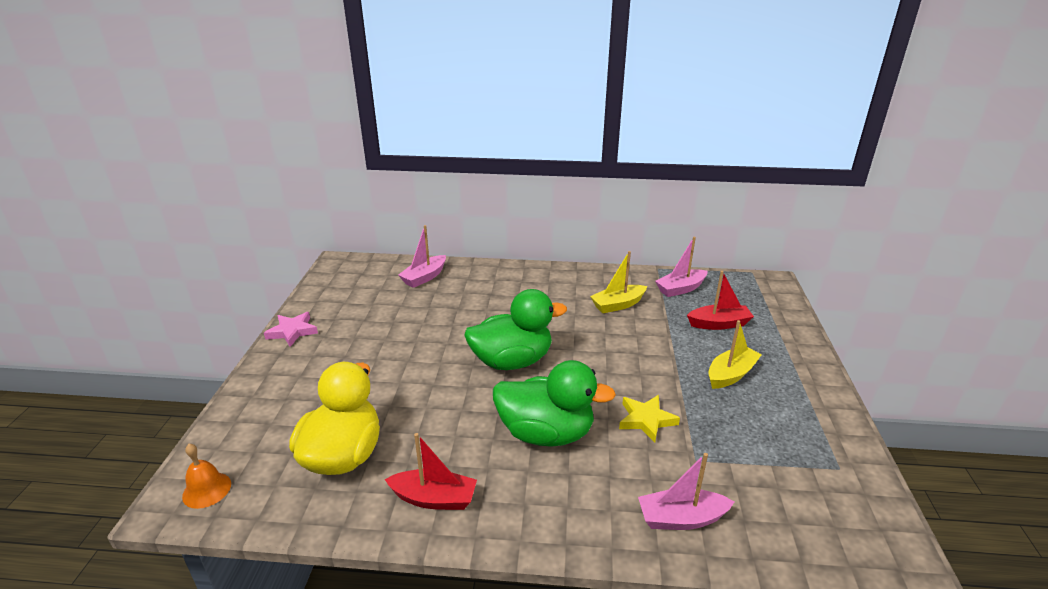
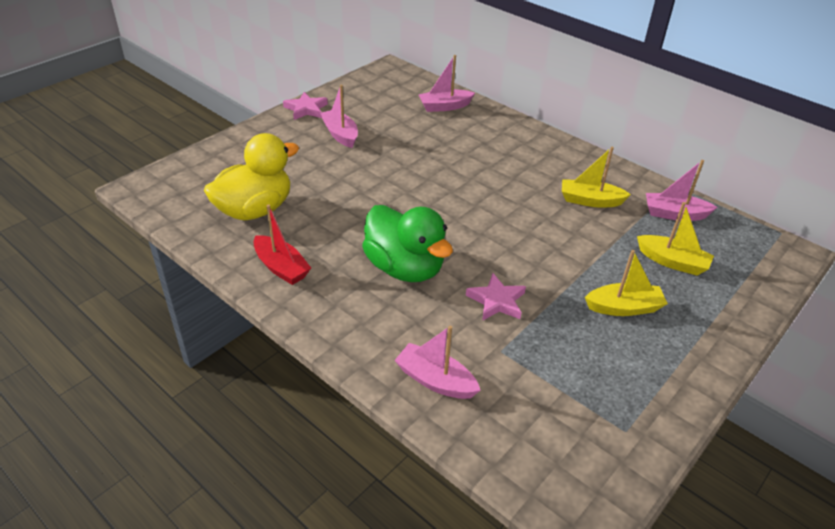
camera: 35 degrees right, 10 degrees up
(207, 490) = (162, 190): orange bell -> none
(354, 341) = (340, 134): none -> pink boat
(512, 361) = (440, 203): green duck -> none
(646, 420) = (496, 301): yellow star -> pink star
(719, 324) = (672, 262): red boat -> yellow boat

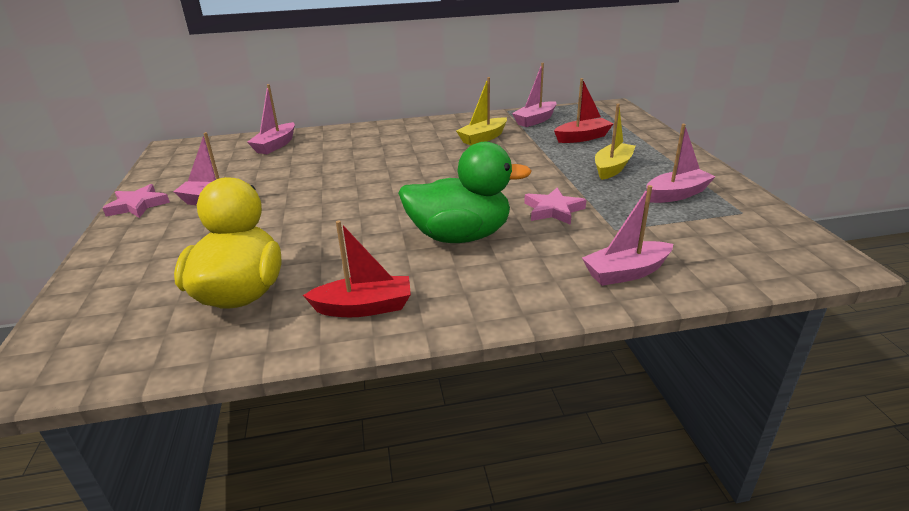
camera: 50 degrees left, 10 degrees down
(614, 371) = (676, 194): none -> pink boat
(672, 262) = (582, 137): yellow boat -> red boat

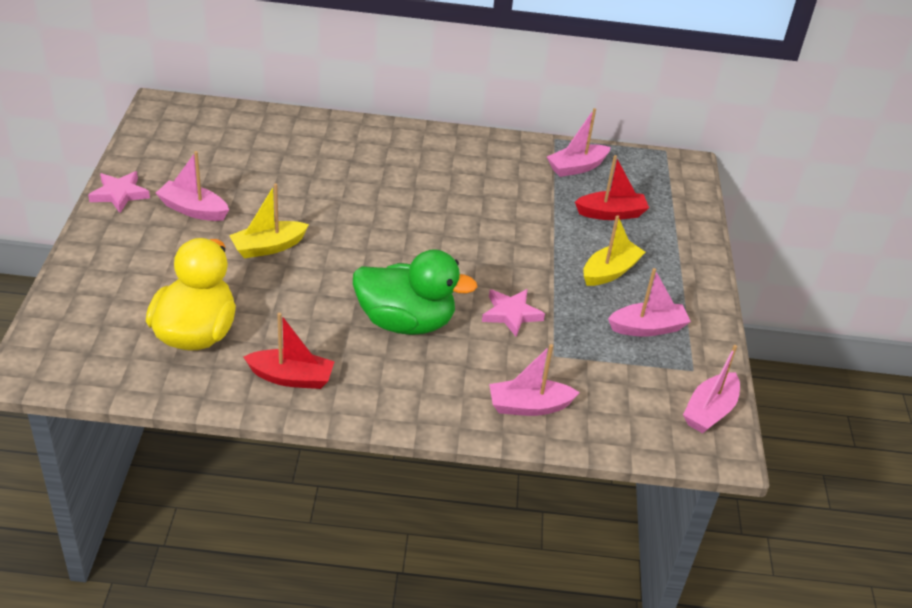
camera: 10 degrees right, 10 degrees up
(275, 145) = (270, 133): pink boat -> pink boat (709, 411)
(483, 138) = (500, 183): yellow boat -> yellow boat (268, 247)

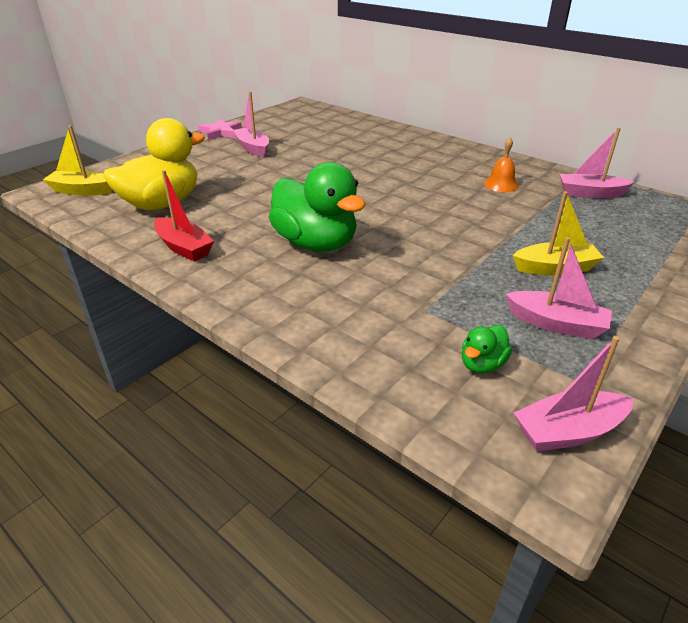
camera: 40 degrees right, 5 degrees down
(268, 247) = (273, 176): yellow boat -> yellow boat (82, 191)
(496, 181) = (501, 184): none -> orange bell
(511, 314) = (416, 267): pink star -> none
(528, 406) = (352, 340): pink boat -> none
(611, 213) = (598, 229): red boat -> none
(628, 385) = (482, 364): none -> green duck

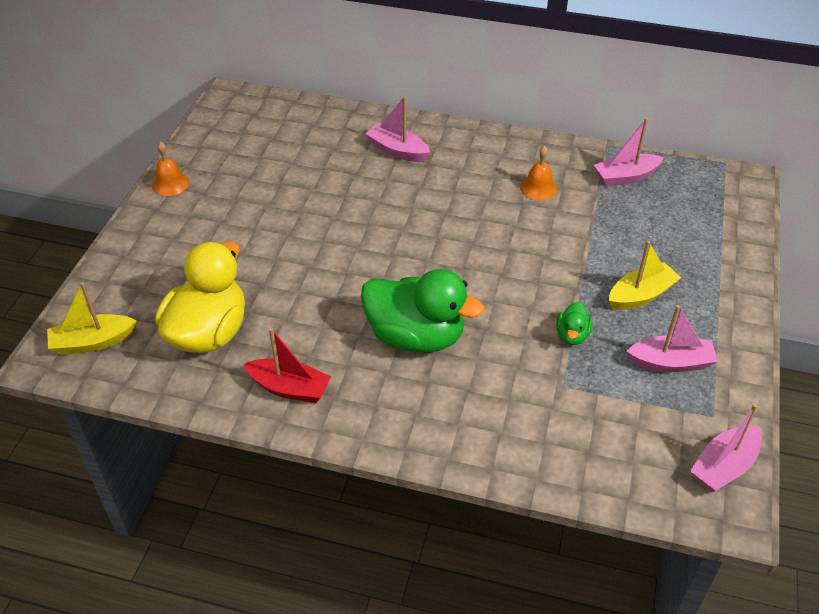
camera: 25 degrees left, 10 degrees up
(221, 133) = (170, 184): pink star -> orange bell
(253, 148) = (234, 203): pink boat -> pink boat (397, 150)
(482, 364) = (637, 428): green duck -> green duck (572, 335)

